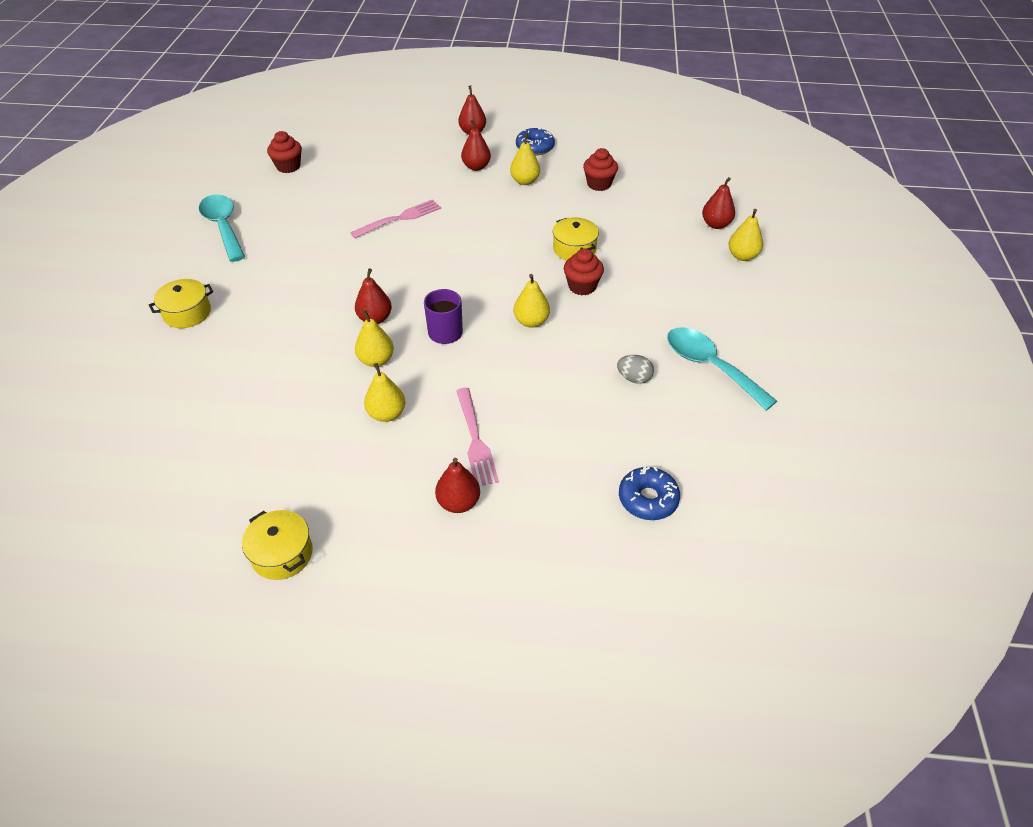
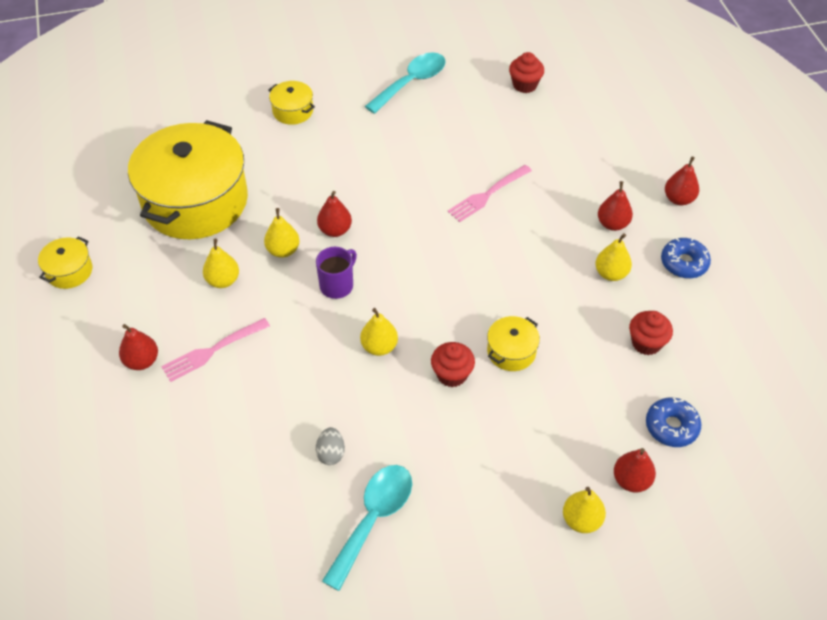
camera: 70 degrees right, 5 degrees up
(256, 416) = (195, 201): none -> yellow pot
(399, 218) = (487, 195): pink fork -> pink fork turned 105 degrees clockwise
(648, 499) = (180, 499): blue donut -> blue donut (671, 426)

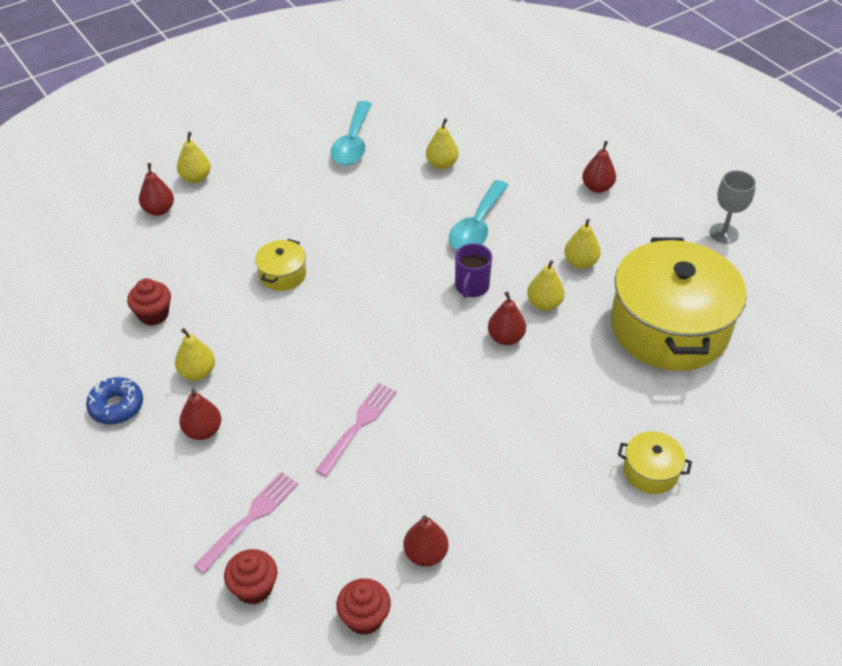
camera: 160 degrees right, 5 degrees down
(69, 271) = (723, 233): yellow pot -> grey goblet
(212, 351) = (546, 208): pink fork -> pink fork (250, 519)
(331, 453) = (405, 169): grey egg -> none
(379, 347) = (404, 248): yellow pear -> yellow pear (441, 164)
(412, 82) = (526, 569): turquoise spoon -> turquoise spoon (477, 226)
(452, 374) = (330, 243): red cupcake -> red cupcake (254, 588)
(671, 426) = (126, 254): blue donut -> none
(678, 199) = (124, 487): red pear -> red pear (425, 554)

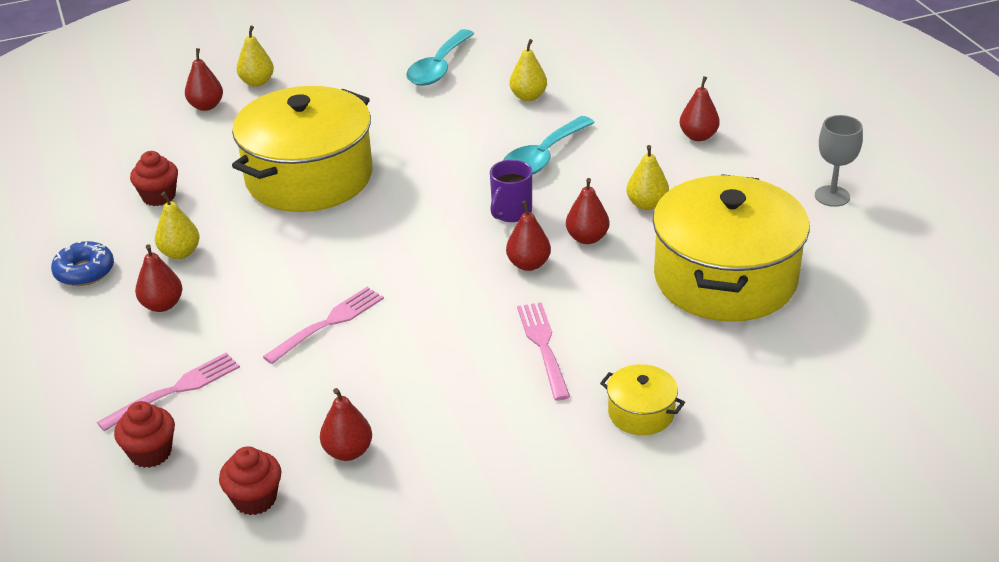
camera: 15 degrees right, 10 degrees down
(282, 274) = (309, 177): yellow pot -> yellow pot, size x2.40
(544, 304) = (587, 238): yellow pear -> red pear
(548, 419) = (543, 346): none -> pink fork

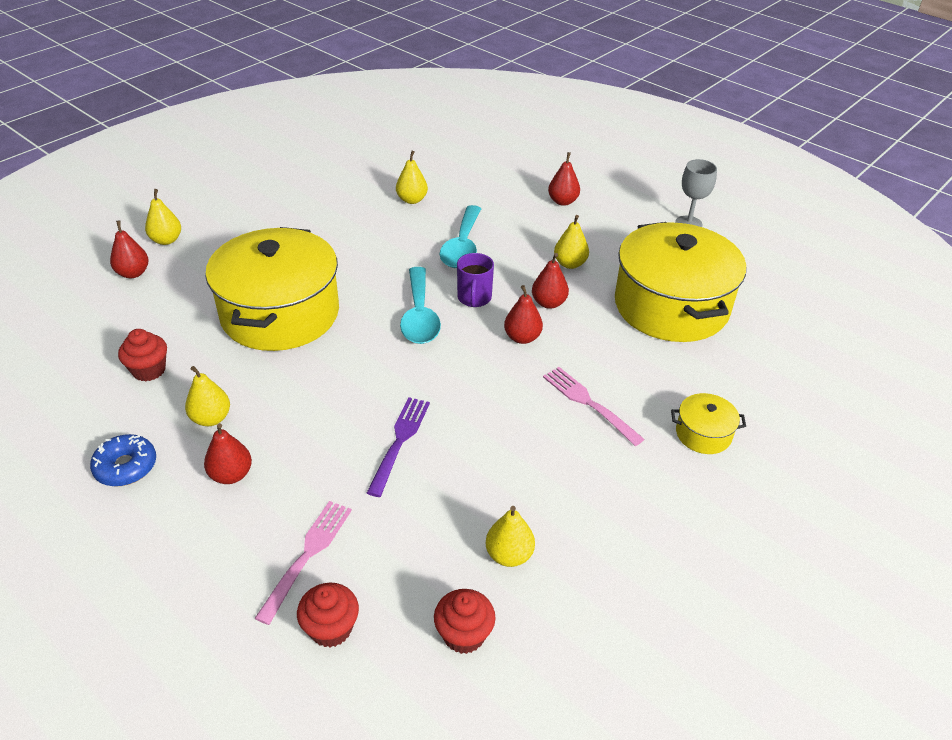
camera: 30 degrees left, 5 degrees up
(328, 323) = (399, 441): pink fork -> purple fork
(348, 451) = (509, 555): red pear -> yellow pear
(438, 68) = (320, 192): turquoise spoon -> turquoise spoon (420, 316)

